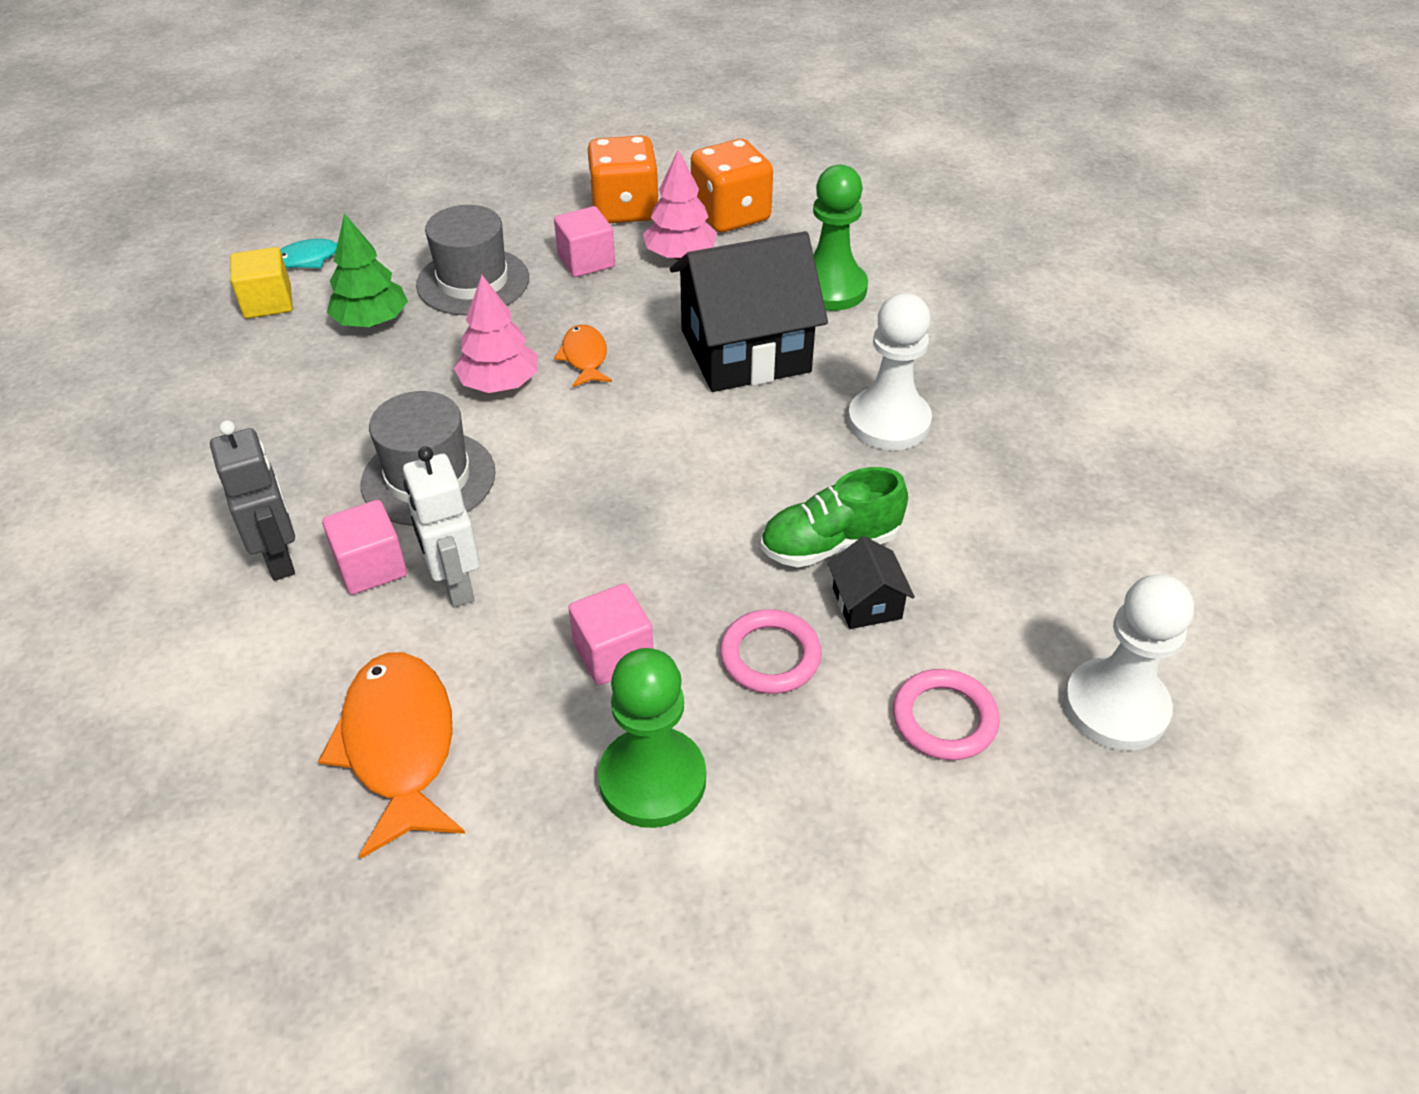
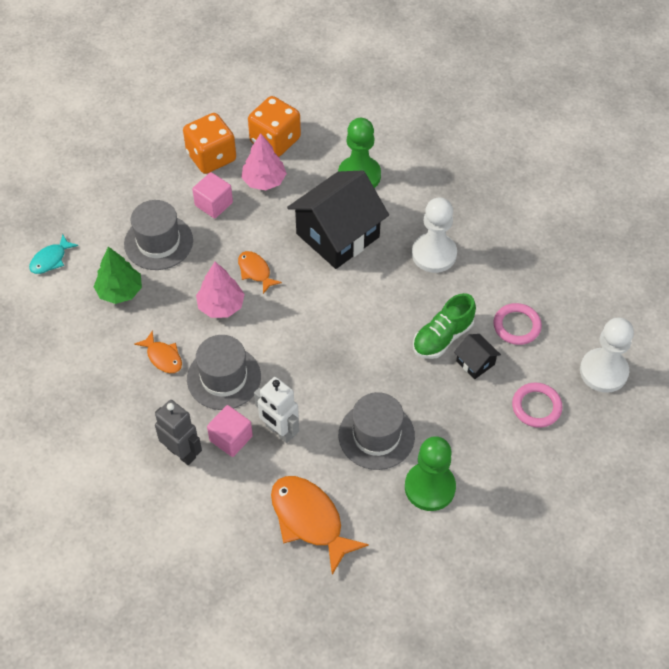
camera: 25 degrees left, 10 degrees up
(268, 302) = (49, 300): yellow cube -> none
(362, 420) = (163, 357): none -> orange fish
(613, 654) = (376, 435): pink cube -> grey hat
(770, 656) = (447, 407): pink ring -> pink ring (516, 326)

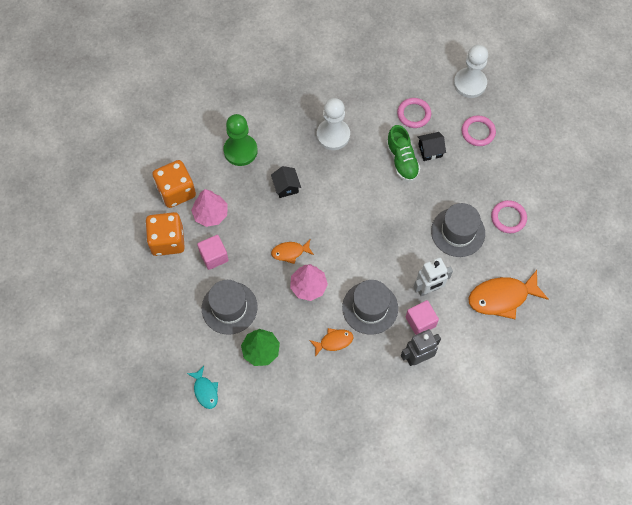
camera: 65 degrees left, 10 degrees up
(338, 235) = (286, 187): black house -> black house, size x0.43
(430, 487) = (508, 218): green pawn -> pink ring

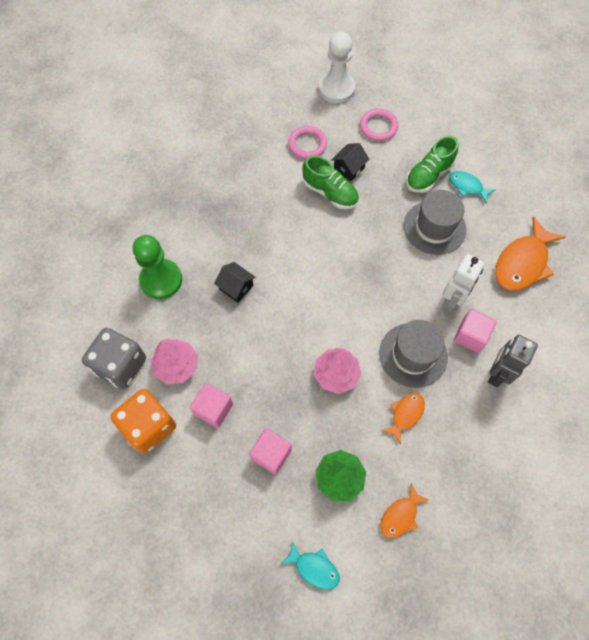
camera: 35 degrees left, 0 degrees up
(176, 191) = (120, 365): orange dice -> grey dice
(229, 308) = (271, 454): grey hat -> pink cube
(290, 252) = (290, 351): orange fish -> orange fish (400, 515)
(333, 135) = (245, 208): white pawn -> none
(486, 192) = (428, 175): none -> green shoe
(508, 218) = (467, 186): pink ring -> turquoise fish

